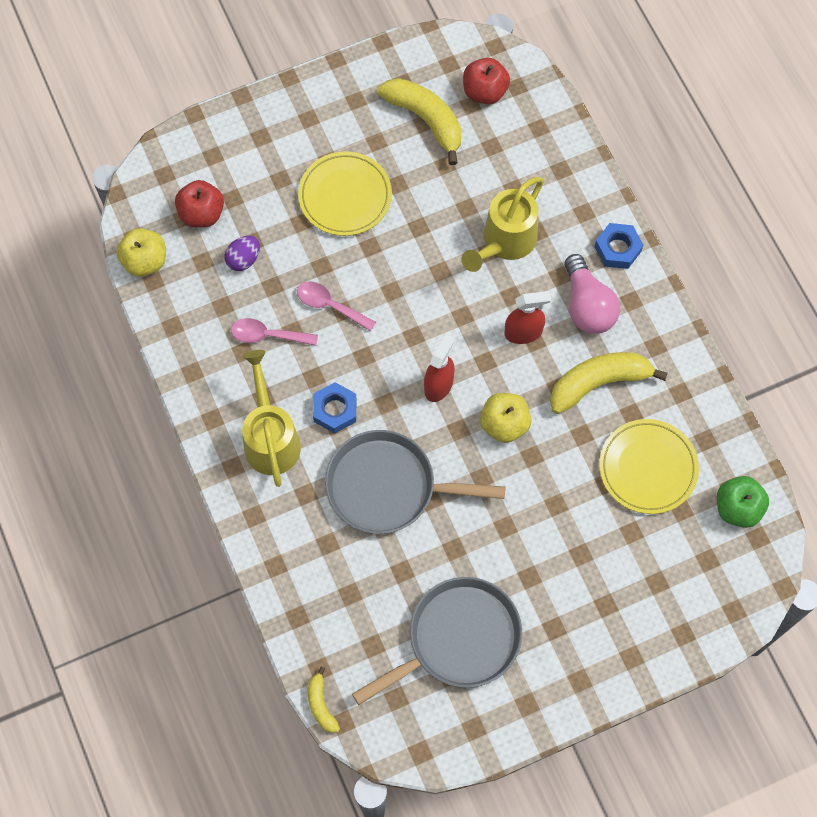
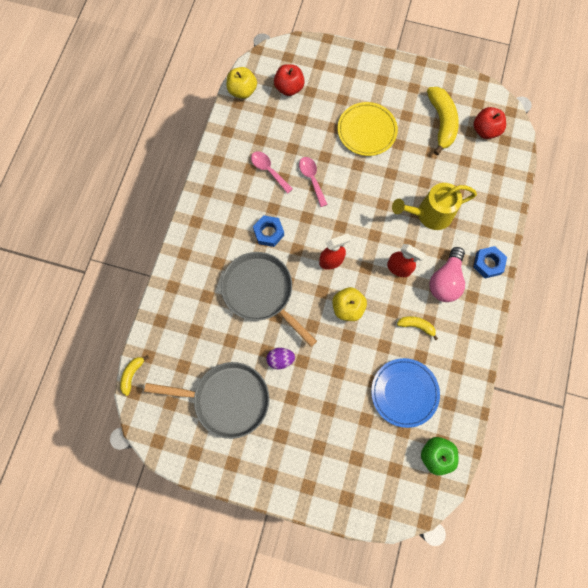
camera: 40 degrees right, 5 degrees up
(243, 259) = (289, 125): purple egg -> purple egg (280, 359)
(270, 438) = (226, 222): yellow watering can -> none
(598, 383) = (416, 326): yellow banana -> yellow banana, size x0.52
(648, 468) = (404, 392): yellow plate -> blue plate

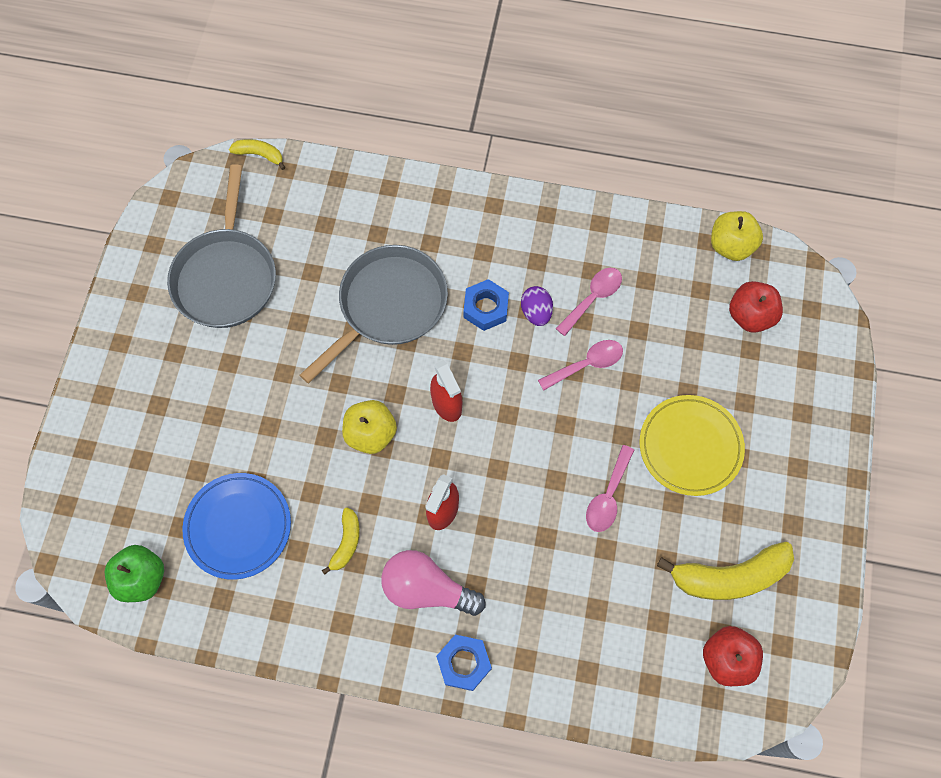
camera: 85 degrees right, 5 degrees down
(280, 359) = (285, 342): purple egg -> purple egg (536, 312)
(393, 177) = (608, 496): none -> pink spoon
(429, 214) = (545, 558): yellow watering can -> none

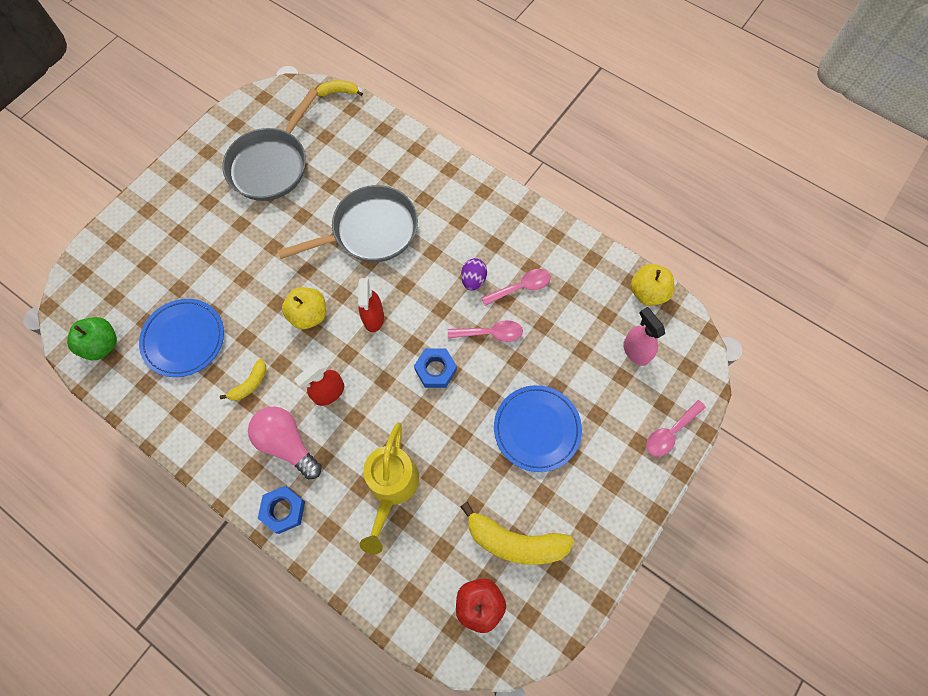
camera: 25 degrees right, 0 degrees up
(259, 155) = (339, 92): yellow banana -> yellow banana turned 45 degrees counterclockwise
(485, 308) = (438, 261): blue nut -> blue nut (435, 370)
(569, 582) = (391, 488): none -> yellow watering can
(608, 496) = (455, 437): pink spoon -> pink spoon (670, 432)
(690, 446) = (537, 429): yellow plate -> blue plate
(750, 316) = (635, 351): red apple -> pink spray bottle

